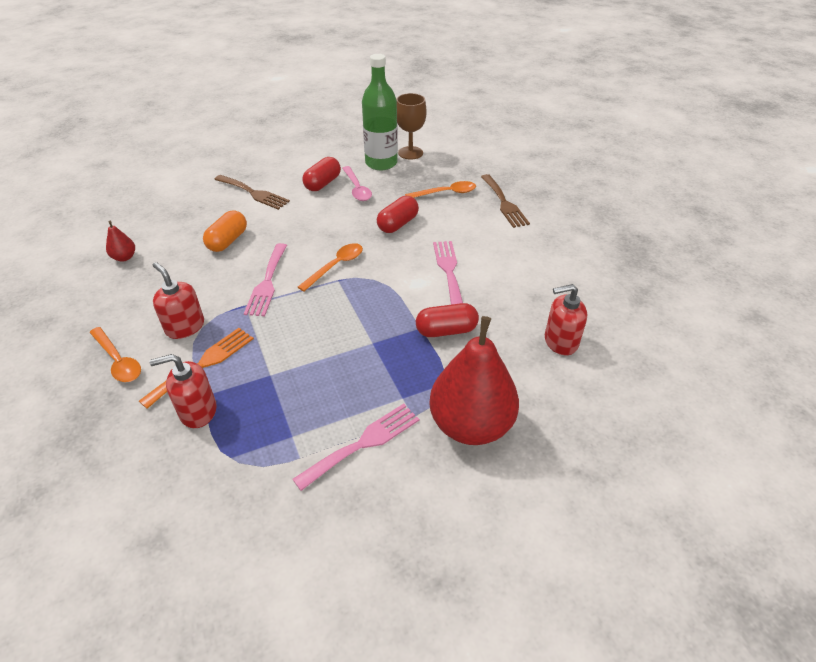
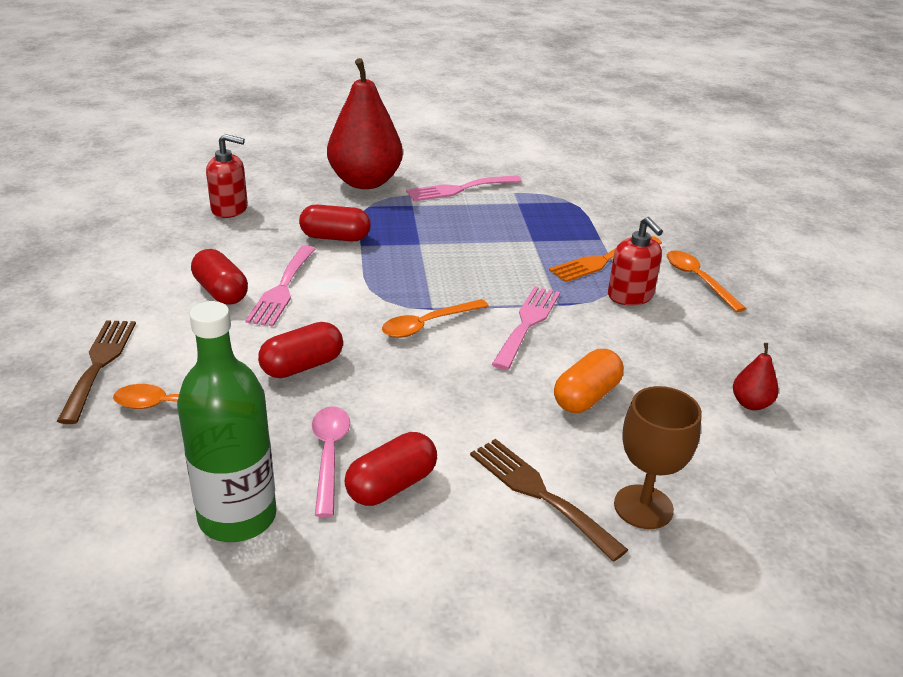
camera: 165 degrees left, 10 degrees down
(198, 411) = (602, 230): red soap dispenser -> none
(410, 153) = (148, 535): brown goblet -> brown goblet (643, 507)
(486, 259) = (221, 292): none -> red capsule

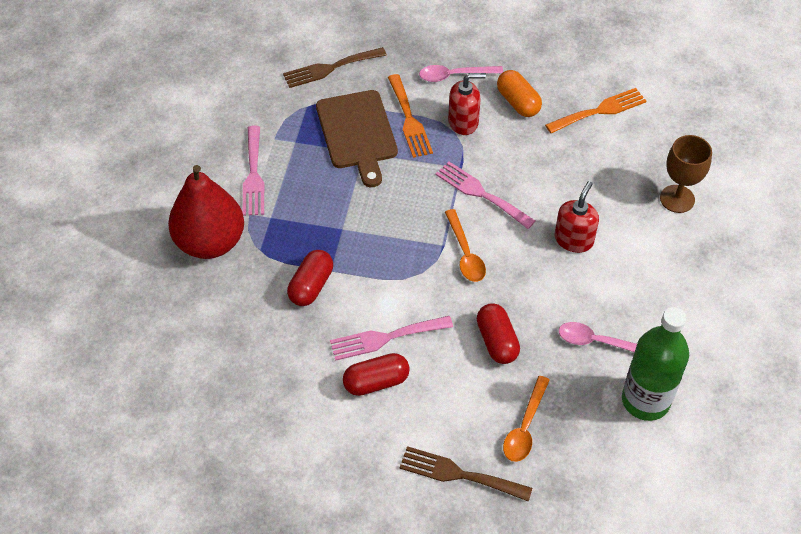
camera: 70 degrees left, 20 degrees up
(230, 209) = (226, 359): red soap dispenser -> red soap dispenser (574, 239)
(282, 289) = (385, 338): pink fork -> pink fork turned 135 degrees clockwise
(391, 485) = (634, 315): red capsule -> none
(539, 493) = (656, 243): brown fork -> brown fork (330, 68)
(556, 233) = (357, 133): none -> brown cutting board
(586, 397) = (573, 189): orange capsule -> orange capsule (518, 102)
(698, 280) = (454, 75): orange spoon -> pink spoon
(751, 404) = (600, 110): red pear -> orange fork

